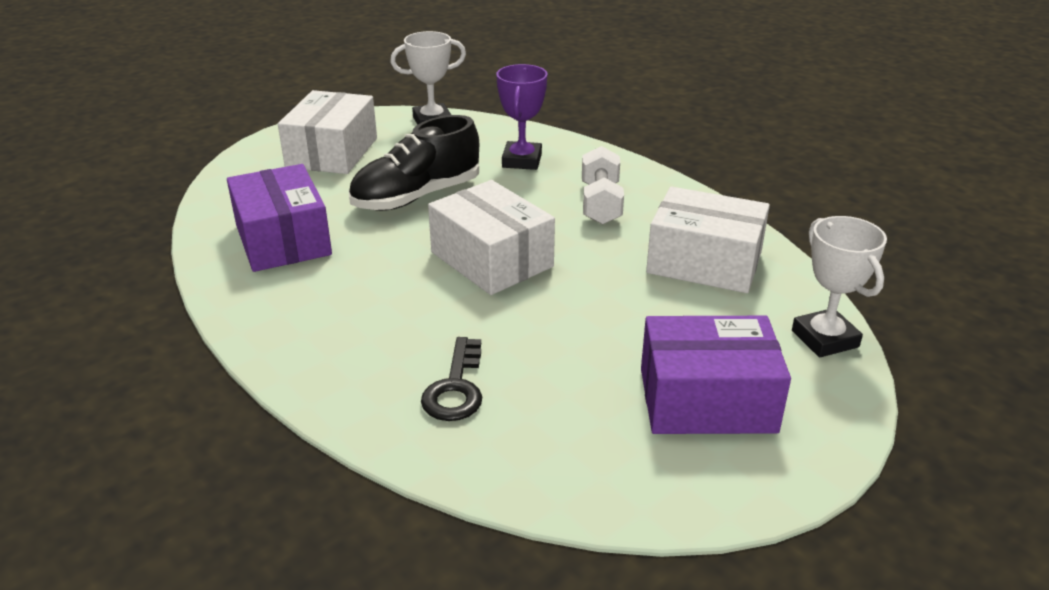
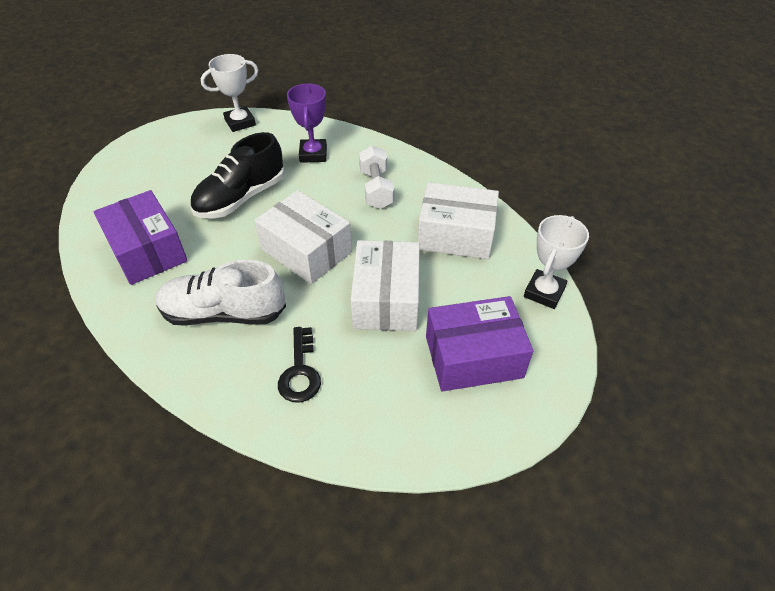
camera: 10 degrees left, 15 degrees up
(332, 152) = (169, 161): white box -> white box (386, 299)
(366, 314) = (224, 313): none -> white shoe
(825, 339) = (544, 292): white trophy -> white trophy turned 60 degrees clockwise

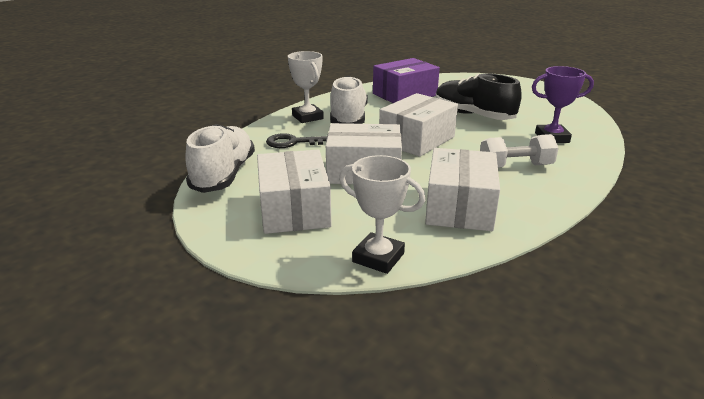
camera: 90 degrees right, 20 degrees down
(240, 122) = (577, 108): white trophy -> white trophy (307, 117)
(396, 440) = (224, 175): none -> white shoe
(473, 357) = (294, 209): purple box -> white box

